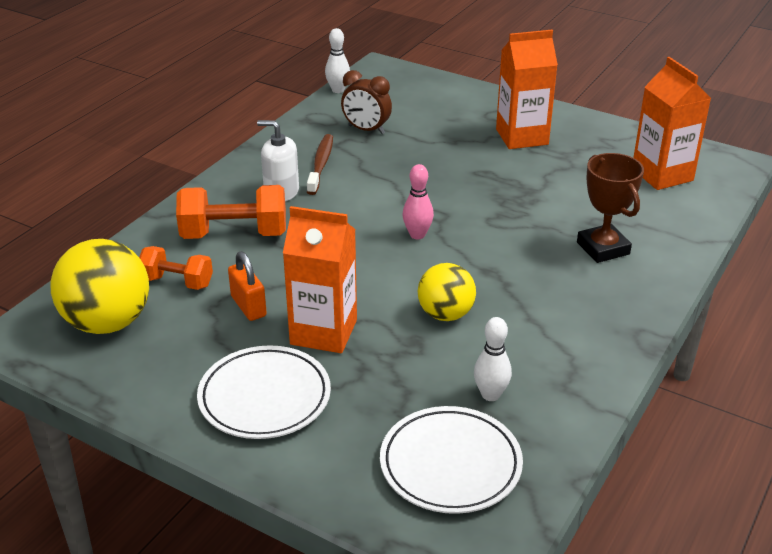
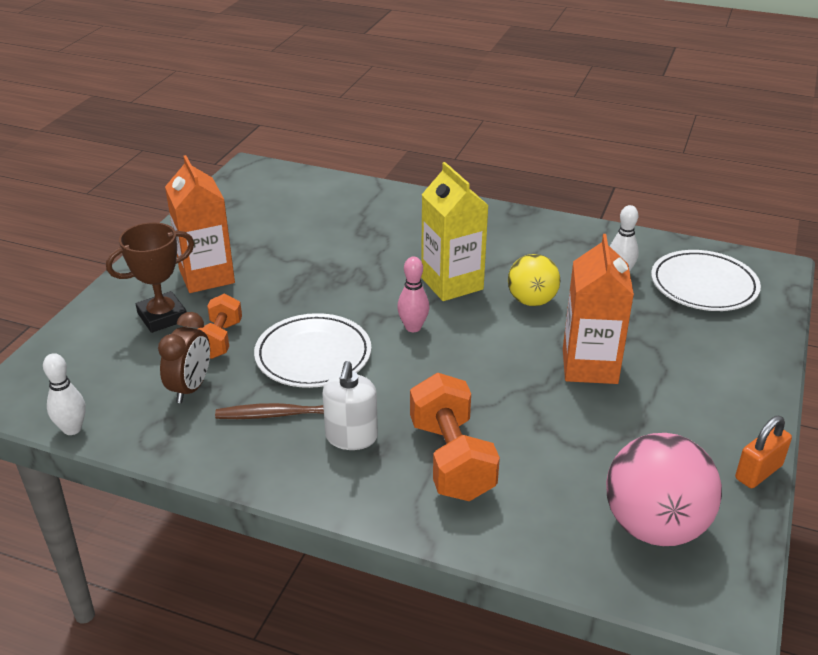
camera: 100 degrees left, 0 degrees up
(108, 323) = (654, 526): yellow ball -> pink ball
(177, 282) = (558, 487): orange dumbbell -> orange dumbbell (220, 340)
(248, 306) = (575, 422): orange padlock -> orange padlock (758, 472)
(264, 397) = (694, 387): white plate -> white plate (313, 355)
(488, 266) = (452, 283): none -> yellow carton
(603, 248) = (404, 229): brown trophy -> brown trophy (162, 317)
(662, 175) = (277, 201): orange carton -> none

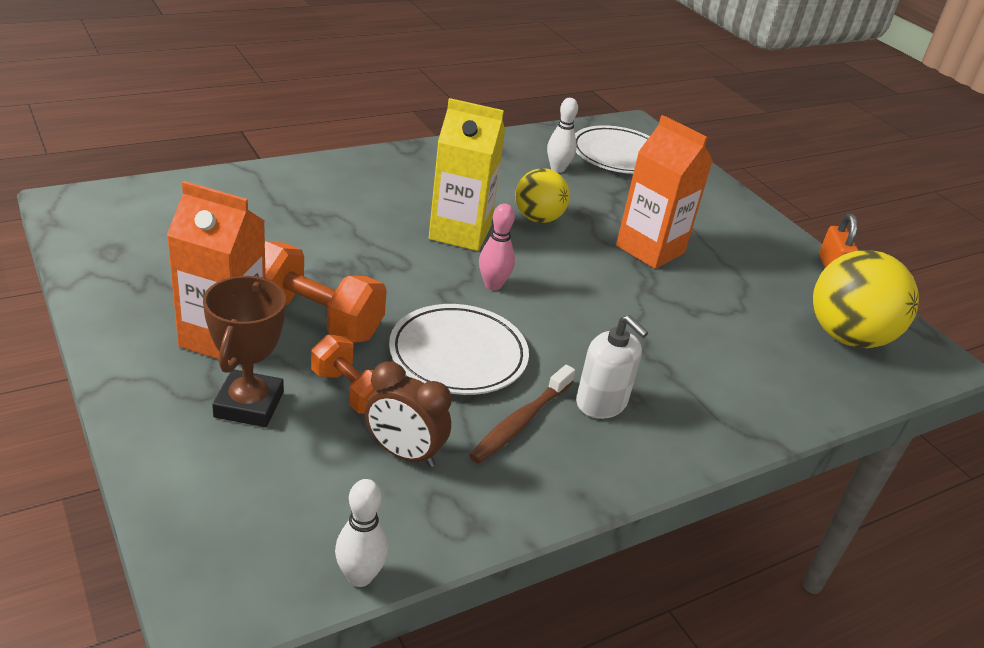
camera: 55 degrees left, 0 degrees up
(190, 388) = (404, 453): brown clock -> brown clock turned 150 degrees clockwise
(451, 459) = (687, 372): orange dumbbell -> orange dumbbell (314, 319)
(654, 526) = (847, 337): pink ball -> yellow ball

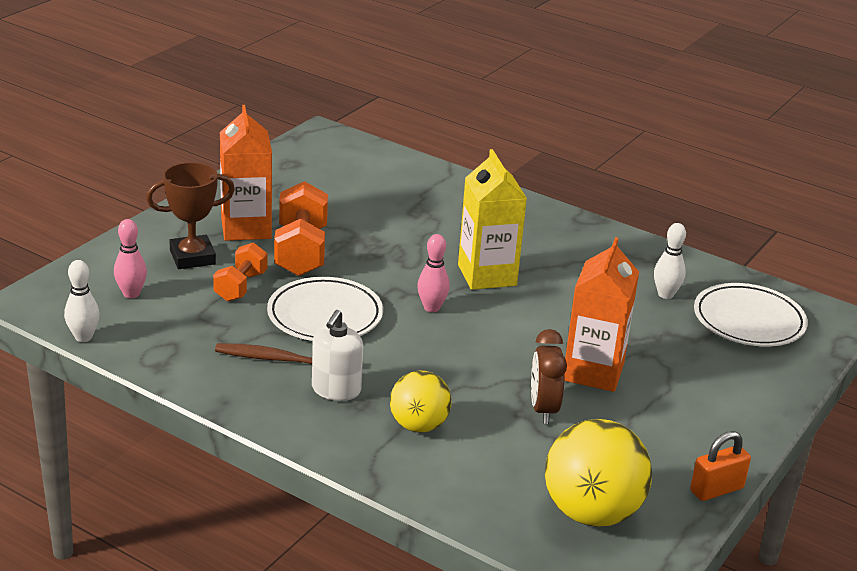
camera: 65 degrees right, 5 degrees down
(289, 491) = (131, 294): none -> pink bowling pin
(404, 453) = (200, 323): brown clock -> brown clock (543, 409)
(538, 219) = (561, 304): yellow ball -> yellow ball (418, 426)

